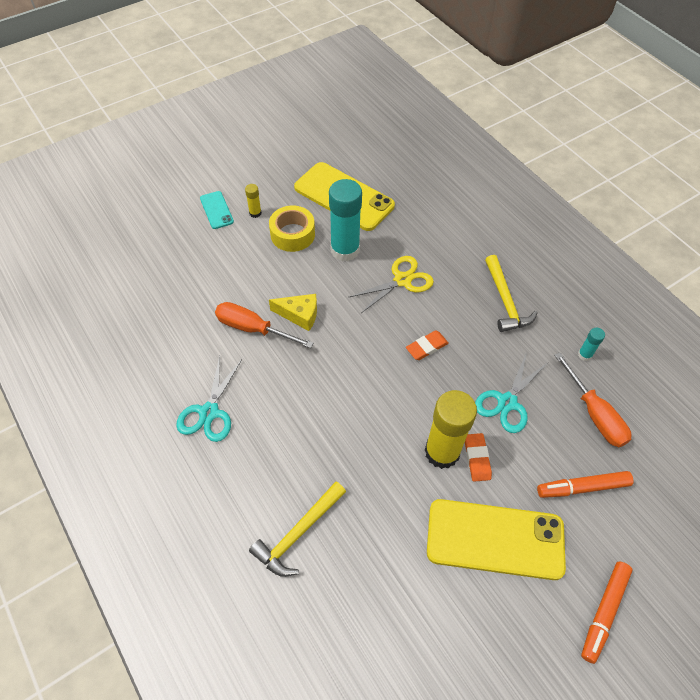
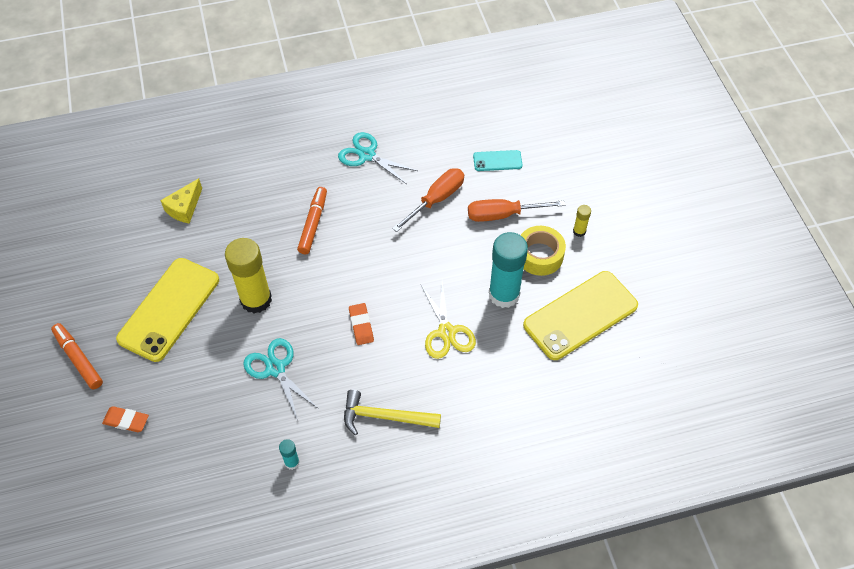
camera: 110 degrees right, 0 degrees up
(216, 210) = (593, 201): turquoise phone -> turquoise phone (497, 161)
(298, 533) = (242, 187): yellow hammer -> none
(299, 315) = (437, 237): yellow cheese -> yellow cheese (184, 208)
(477, 458) = (237, 323): orange eraser -> orange eraser (126, 420)
(582, 487) = (172, 392): orange marker -> orange marker (313, 224)
(594, 414) = (229, 438): orange screwdriver -> orange screwdriver (503, 215)

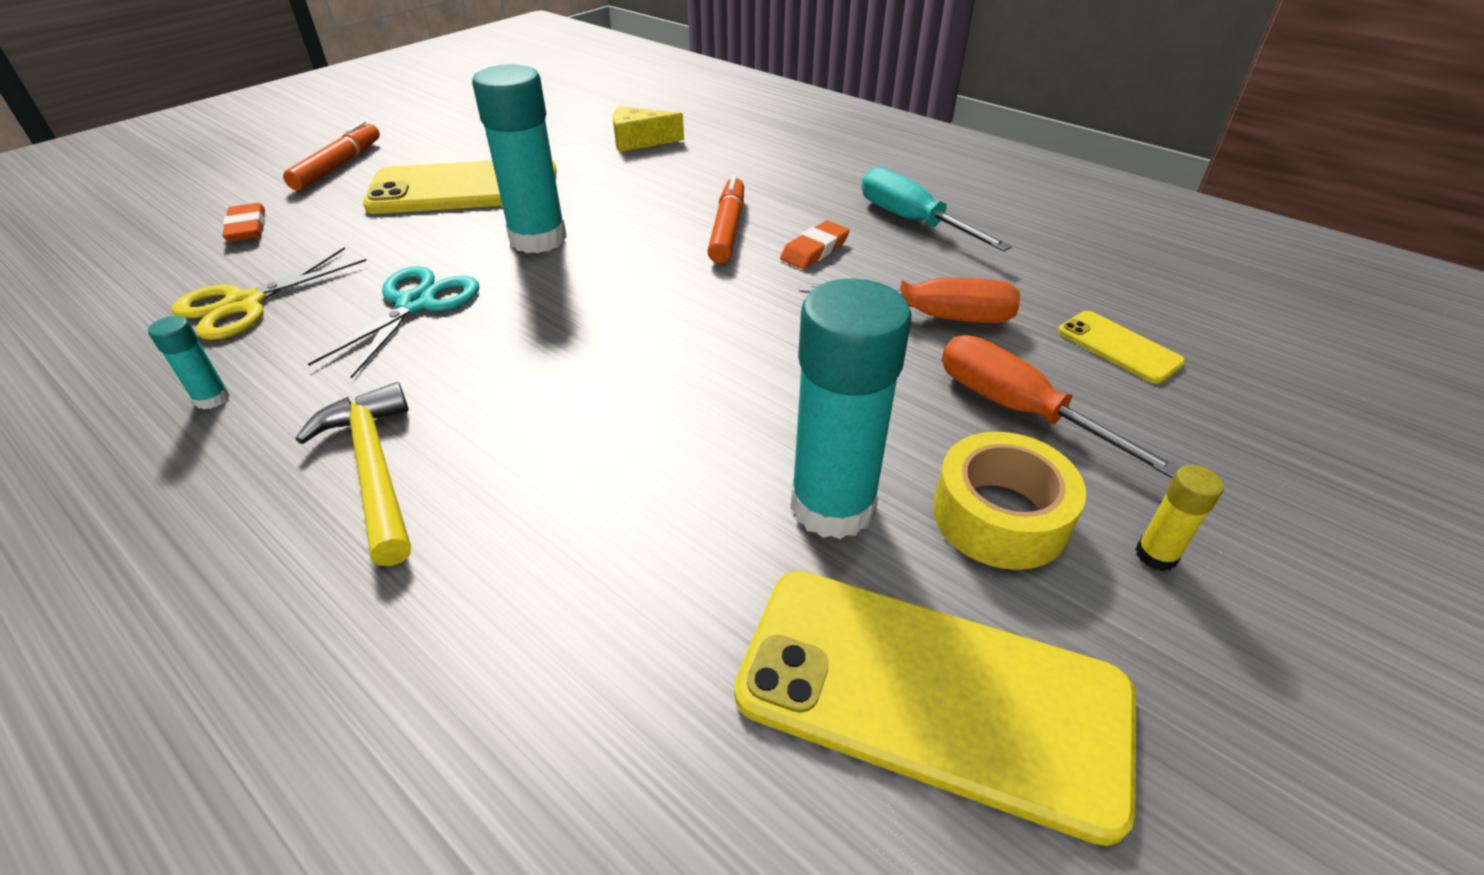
camera: 55 degrees right, 15 degrees down
(256, 300) = (538, 239): yellow glue stick -> turquoise glue stick
(313, 224) = (728, 229): orange marker -> orange marker turned 60 degrees counterclockwise
(361, 325) = (574, 350): orange eraser -> orange eraser (814, 250)
(367, 155) = (912, 221): turquoise scissors -> turquoise screwdriver
(446, 332) = (652, 462): yellow scissors -> yellow scissors (245, 304)
(497, 161) = (1119, 347): turquoise phone -> yellow phone

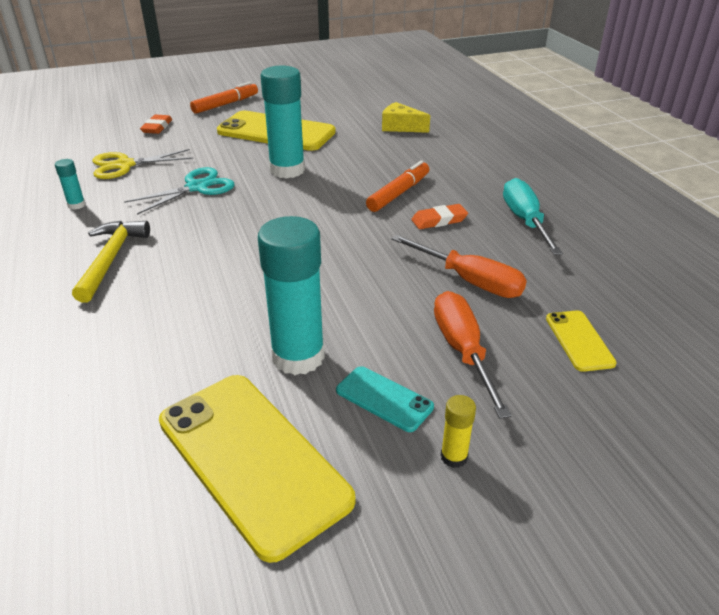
camera: 30 degrees right, 5 degrees down
(1000, 516) = (384, 399): yellow tape -> turquoise phone

